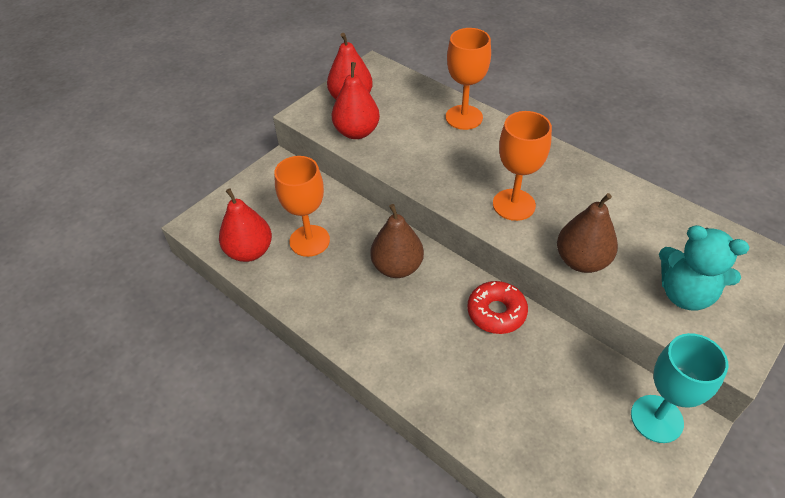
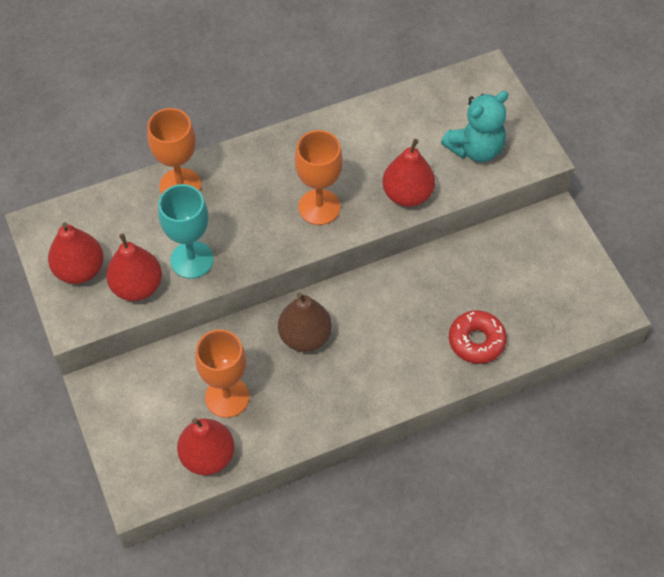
camera: 65 degrees left, 10 degrees up
(496, 312) = (397, 285): red donut -> red donut (476, 341)
(581, 261) = (407, 194): brown pear -> red pear
(656, 418) = (543, 234): turquoise goblet -> turquoise goblet (192, 260)

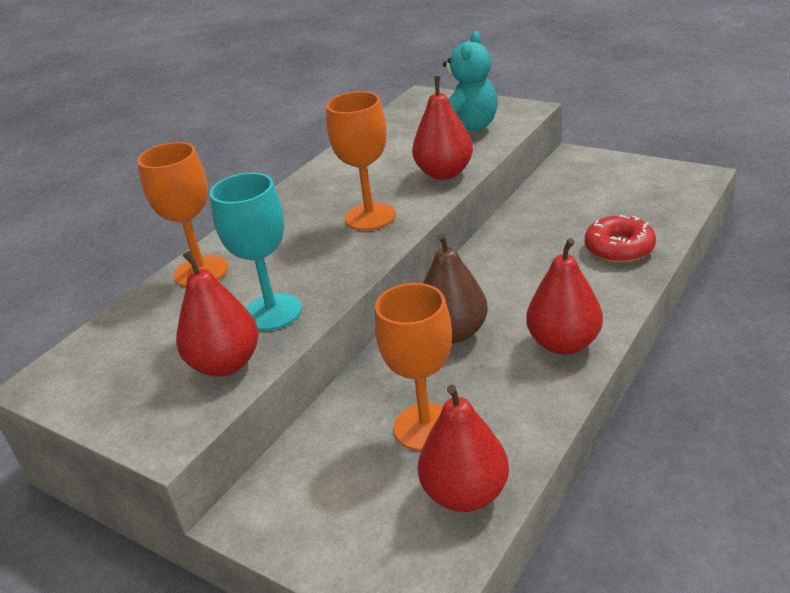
camera: 30 degrees left, 25 degrees down
(80, 270) = (133, 389): red pear -> red pear (564, 343)

